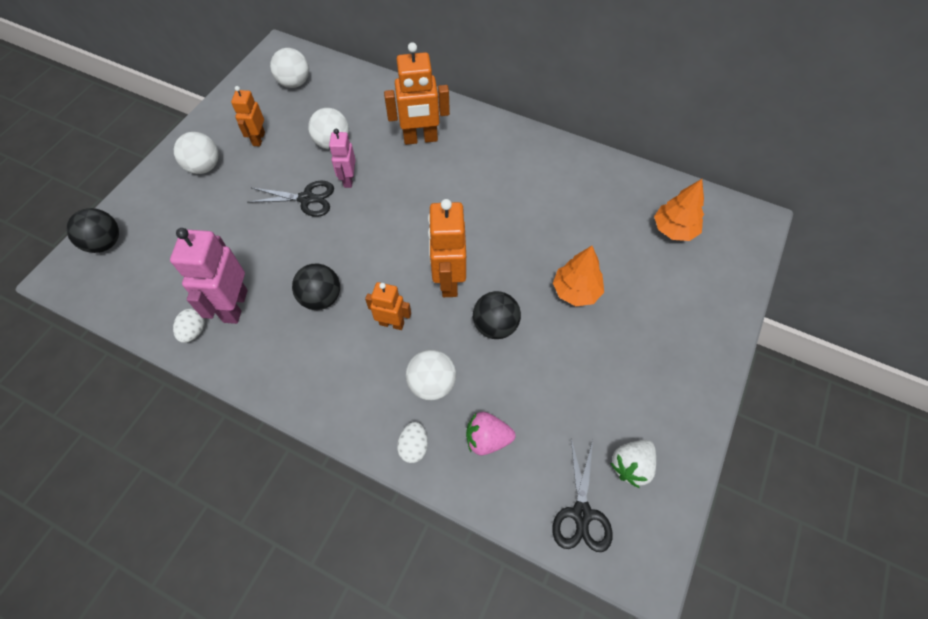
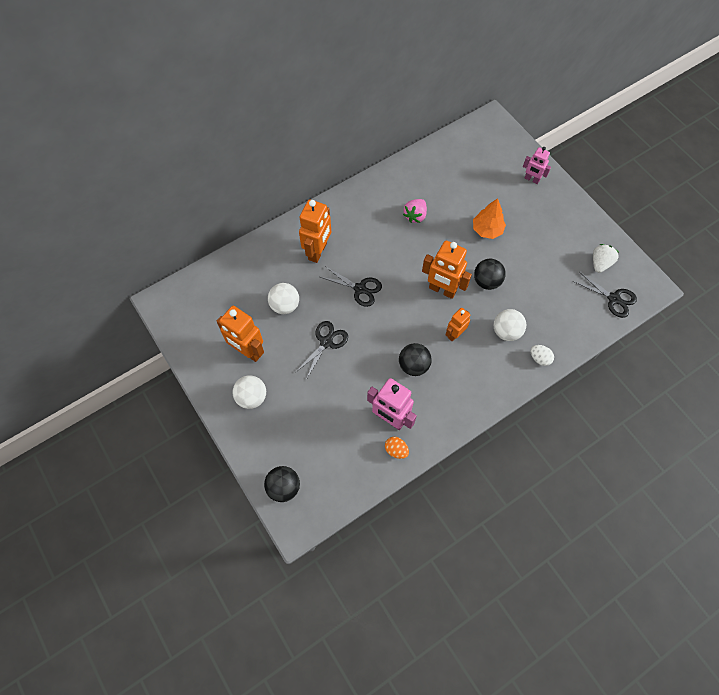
camera: 60 degrees left, 5 degrees up
(194, 331) = (396, 450): white egg -> orange egg
(258, 139) = (248, 351): orange robot -> orange robot, size x1.67
(294, 83) = (205, 306): white ball -> none
(348, 179) = (325, 310): pink robot -> pink robot (531, 179)
(396, 198) = (360, 289): none -> black scissors
(487, 439) = (553, 320): pink strawberry -> pink strawberry (415, 216)
(631, 465) = (600, 263): white strawberry -> white strawberry turned 135 degrees counterclockwise
(674, 229) = (474, 159): orange tree -> none

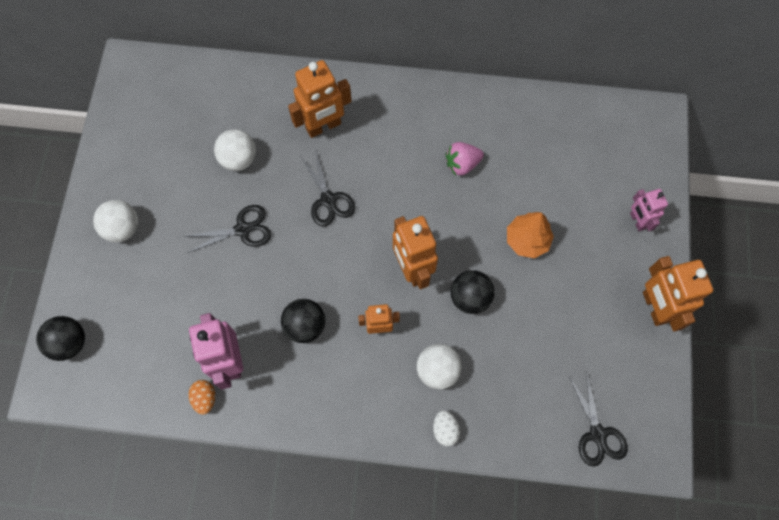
camera: 40 degrees right, 5 degrees up
(248, 351) = (161, 178): orange robot -> orange robot (654, 307)
(600, 263) = (622, 381): white strawberry -> none

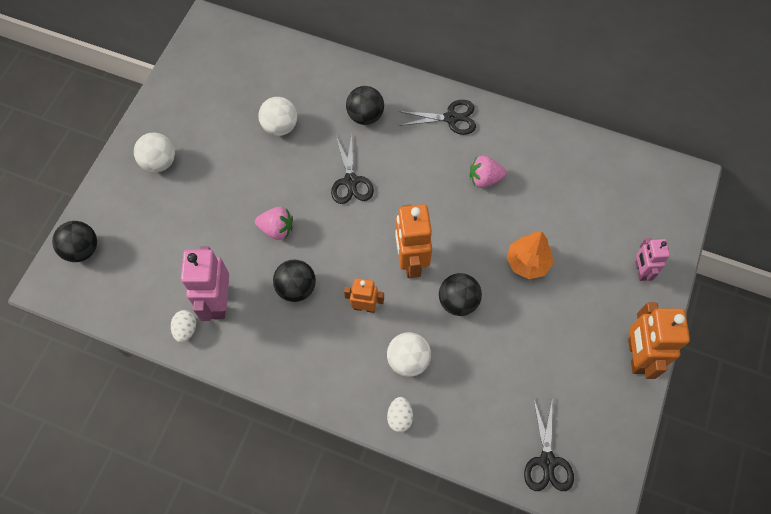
camera: 15 degrees right, 5 degrees down
(205, 398) = (186, 329): orange egg -> white egg
(242, 229) = (265, 189): black scissors -> black scissors (451, 118)
(267, 269) = (277, 229): none -> pink strawberry
(323, 126) = (365, 116): orange robot -> black ball

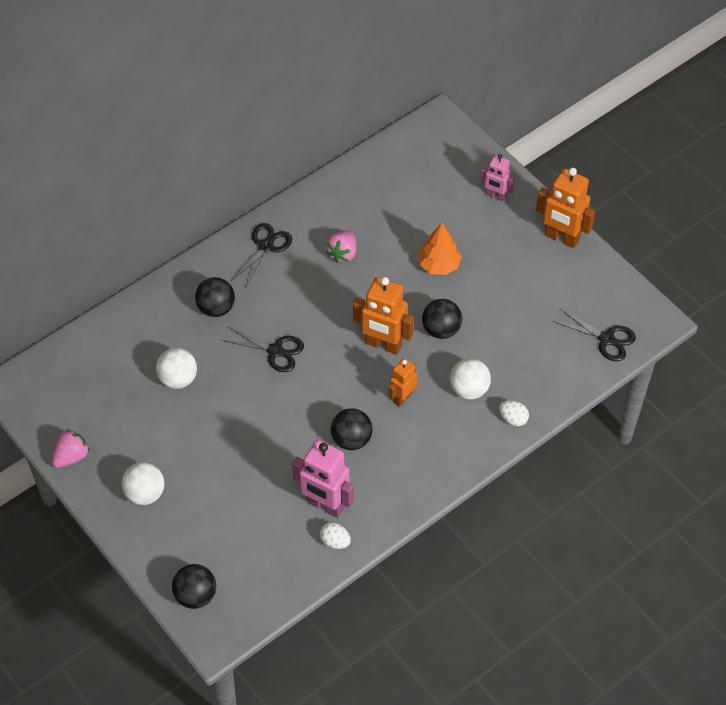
camera: 60 degrees left, 10 degrees down
(277, 229) = (284, 429): pink strawberry -> pink strawberry (71, 456)

